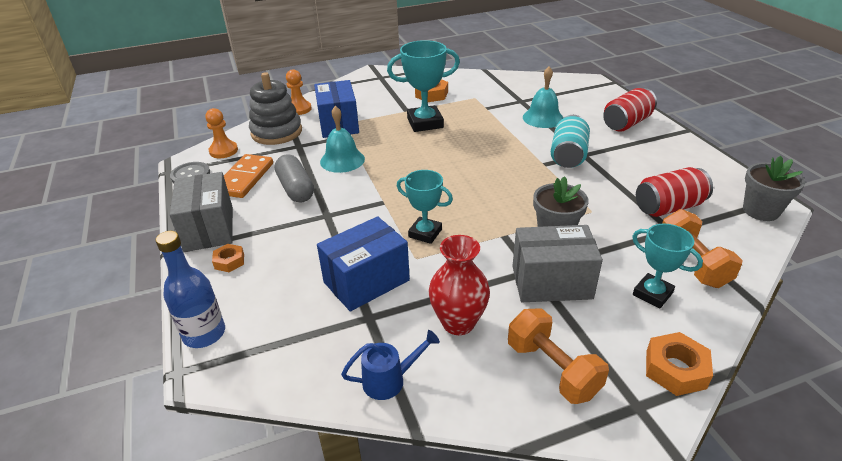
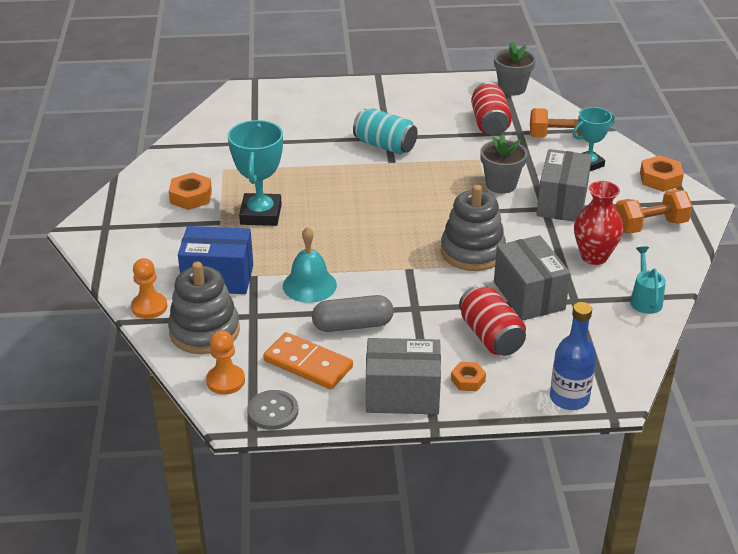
camera: 75 degrees left, 0 degrees up
(366, 281) = (529, 295): blue box -> grey box
(390, 380) = (645, 299): blue watering can -> turquoise watering can
(425, 233) = (472, 252): turquoise trophy -> grey stacking toy
(543, 118) = (302, 139): turquoise bell -> none
(626, 123) = (345, 99): red can -> red can (491, 336)

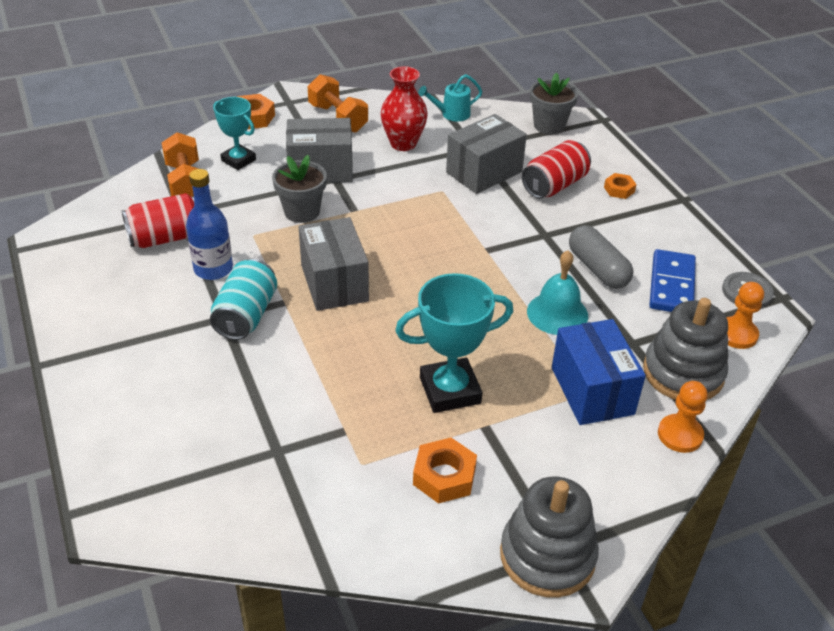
camera: 110 degrees left, 5 degrees up
(308, 364) = (671, 285): orange domino -> blue domino
(402, 395) = (664, 221): grey box -> grey box (334, 283)
(472, 252) = (435, 213): grey stacking toy -> grey stacking toy (547, 556)
(512, 88) = (70, 232): grey flower pot -> grey flower pot (549, 125)
(569, 398) = (600, 139): blue bottle -> blue bottle (213, 269)

